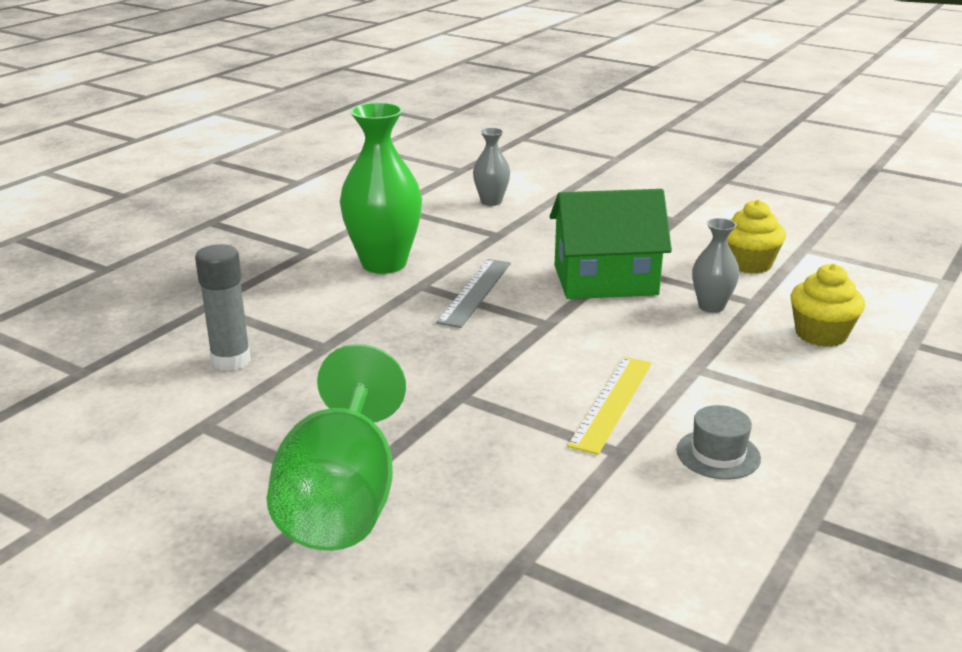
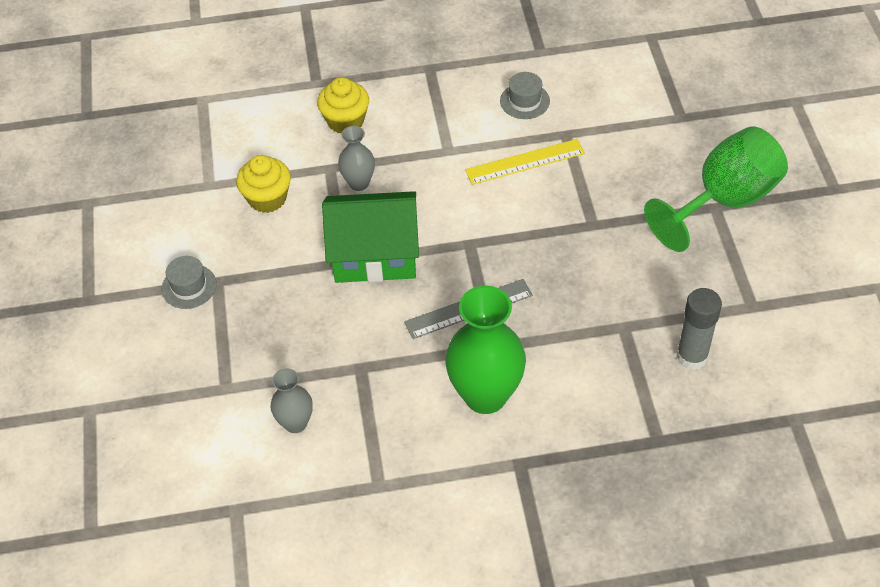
camera: 130 degrees left, 25 degrees up
(605, 280) = (374, 254): green house -> green house turned 45 degrees counterclockwise
(685, 209) = (189, 286): none -> grey hat

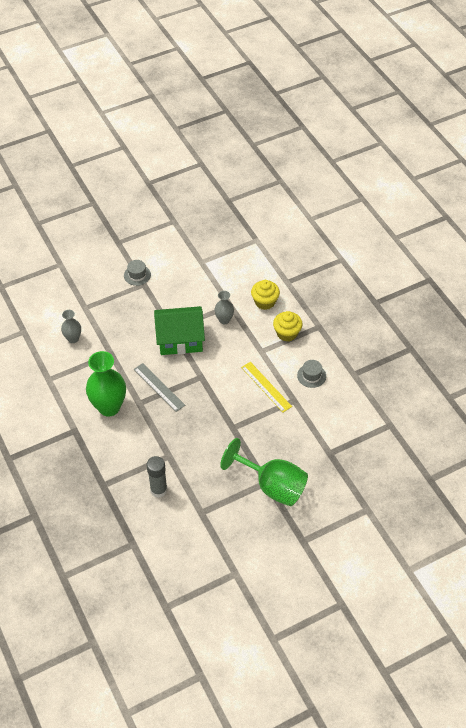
camera: 70 degrees right, 0 degrees up
(267, 198) = (201, 287): yellow cupcake -> yellow cupcake (287, 333)
(374, 254) = (180, 340): green house -> green house turned 75 degrees counterclockwise

